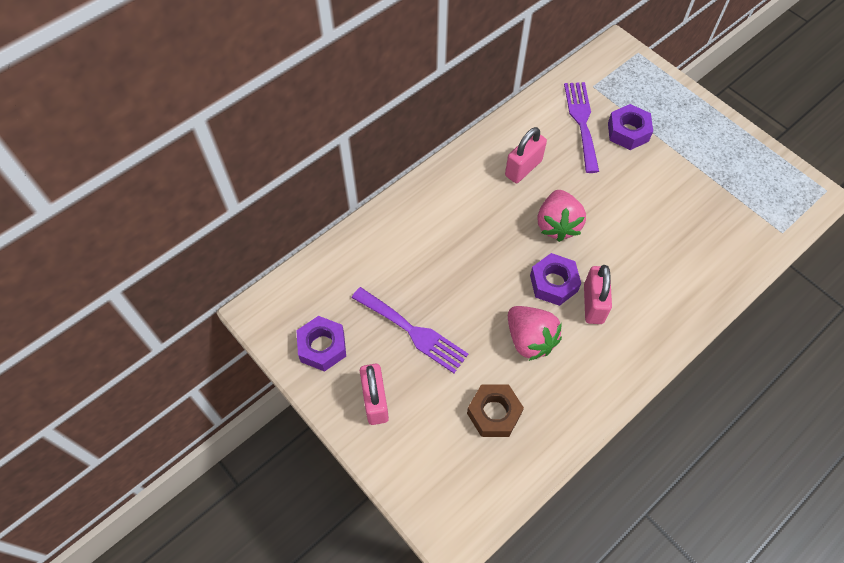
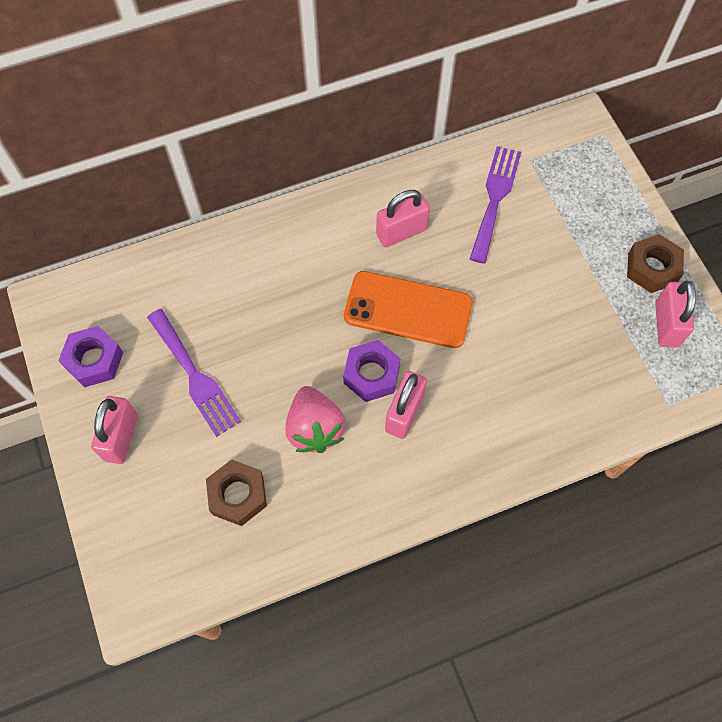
camera: 20 degrees right, 5 degrees up
(557, 225) = (408, 310): pink strawberry -> orange phone
(628, 132) = (543, 227): purple nut -> none
(721, 138) = (652, 268): none -> brown nut
(751, 175) = (666, 324): none -> pink padlock

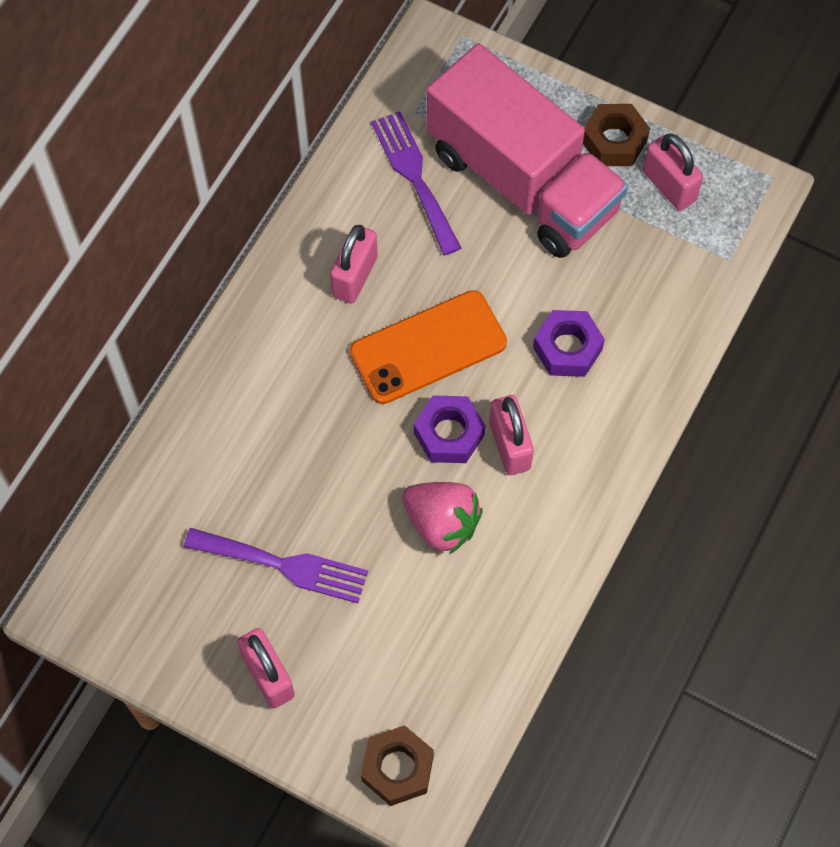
camera: 40 degrees left, 0 degrees up
(94, 360) = (170, 628): purple nut -> purple nut (567, 348)
(238, 495) = (427, 637): brown nut -> brown nut (397, 768)
(565, 250) = (522, 181): none -> pink truck

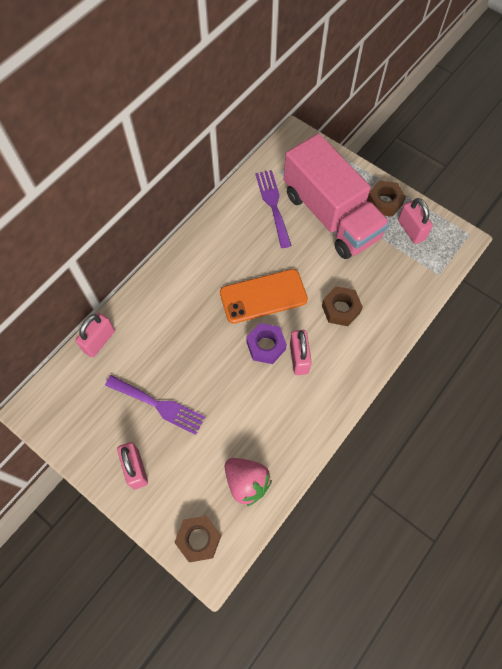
camera: 10 degrees right, 0 degrees up
(355, 276) = (231, 252): pink padlock -> pink padlock (99, 341)
(442, 523) = (252, 396): pink strawberry -> pink strawberry (246, 482)
(567, 348) = (340, 309): purple nut -> brown nut

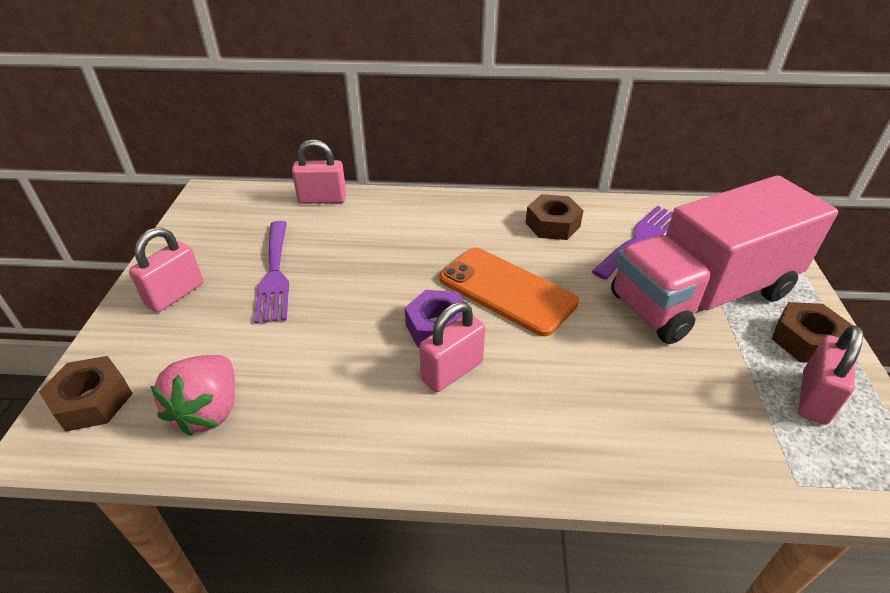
camera: 55 degrees right, 25 degrees down
(331, 215) = (701, 296): pink truck -> pink truck turned 45 degrees clockwise
(340, 309) = (578, 379): brown nut -> brown nut (552, 224)

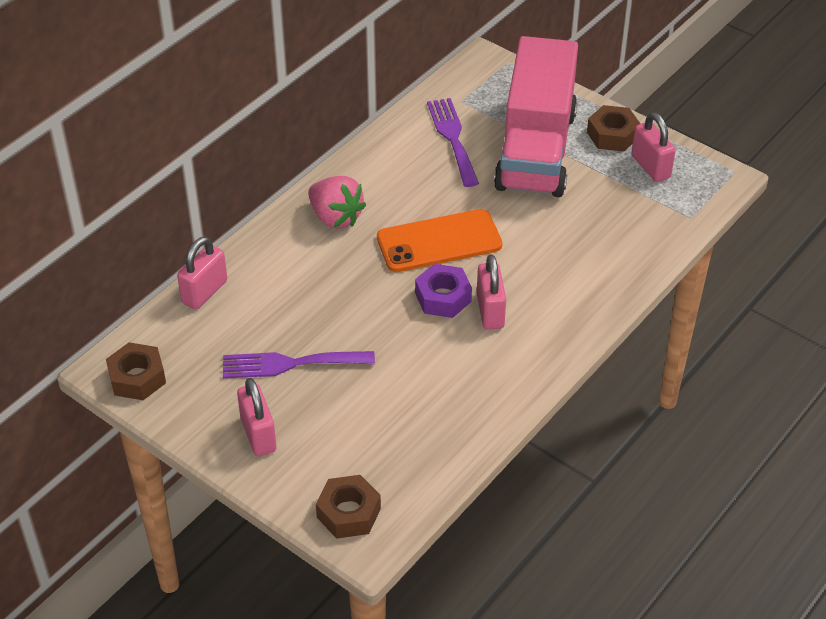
camera: 55 degrees left, 5 degrees up
(209, 410) = (416, 450): pink strawberry -> pink strawberry (335, 217)
(274, 274) = (290, 364): purple fork -> purple fork turned 150 degrees clockwise
(552, 224) = (389, 172): brown nut -> brown nut (137, 378)

